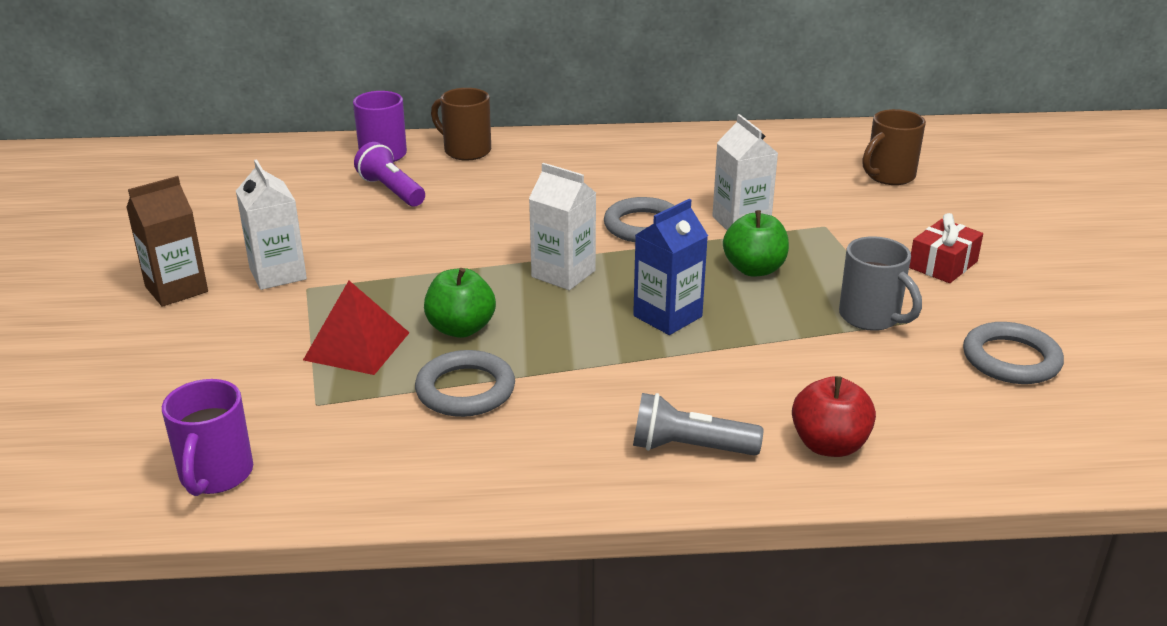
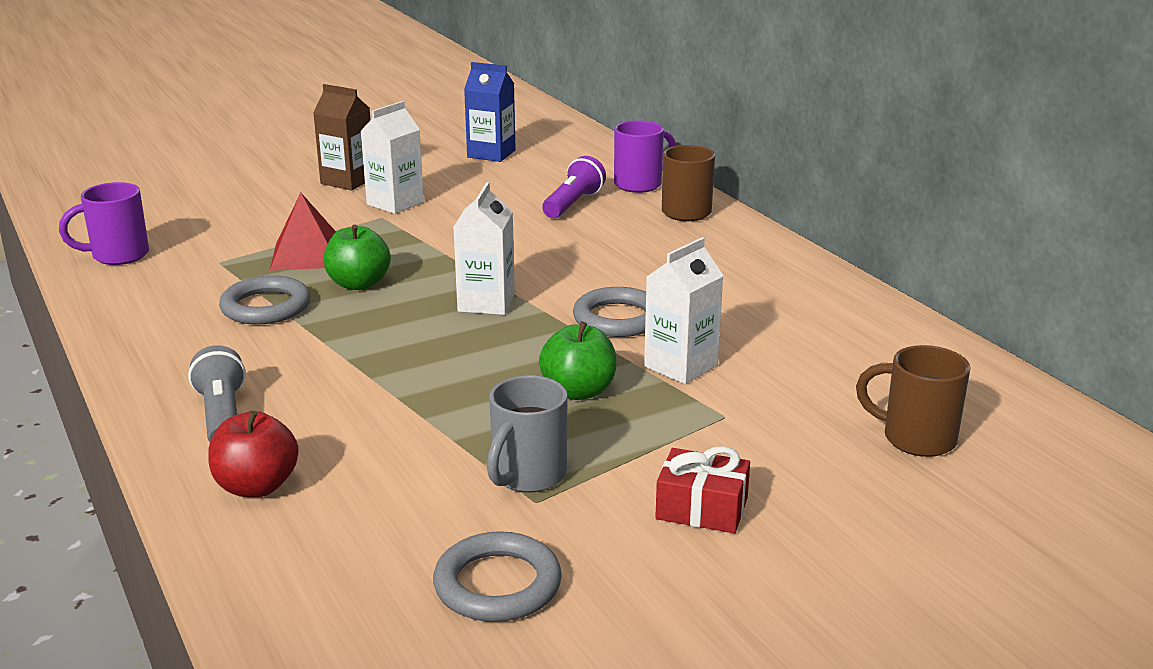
camera: 65 degrees right, 5 degrees down
(667, 316) = (444, 364): blue carton -> blue carton (491, 154)

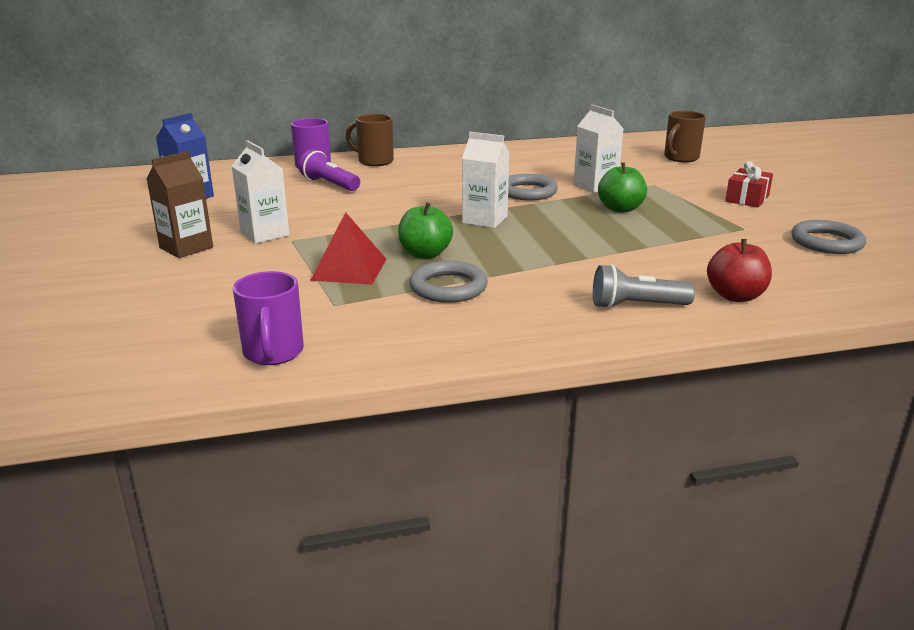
camera: 75 degrees left, 0 degrees up
(527, 476) = (718, 228): grey mug -> none

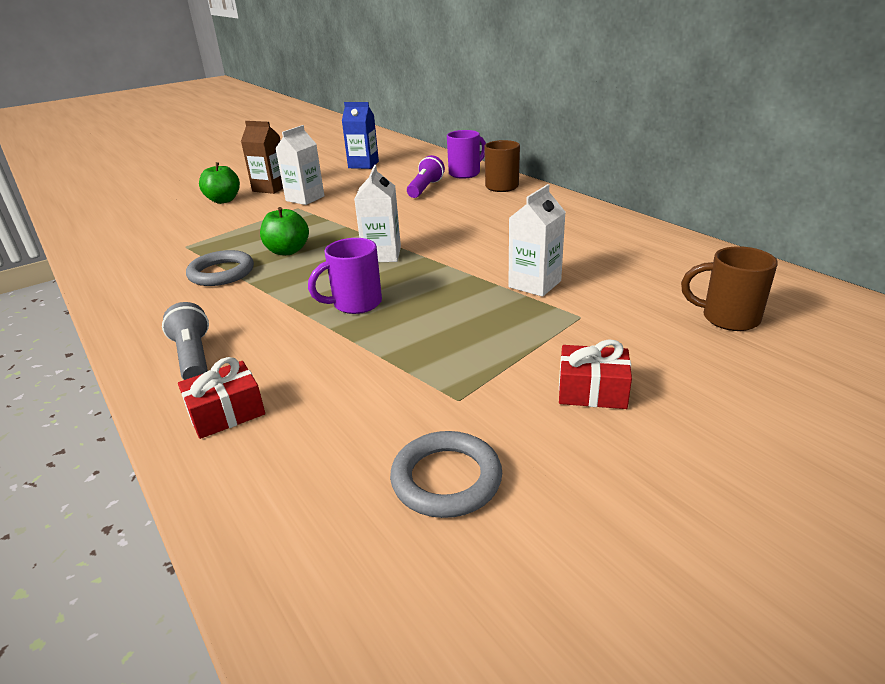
camera: 70 degrees right, 5 degrees up
(273, 353) = (110, 249): purple mug -> purple mug (355, 304)
(349, 269) = (248, 235): red pyramid -> none
(527, 192) = (478, 256): grey ring -> none
(620, 209) = (466, 309): green apple -> green apple (223, 200)
(735, 296) = (226, 413): red apple -> red gift

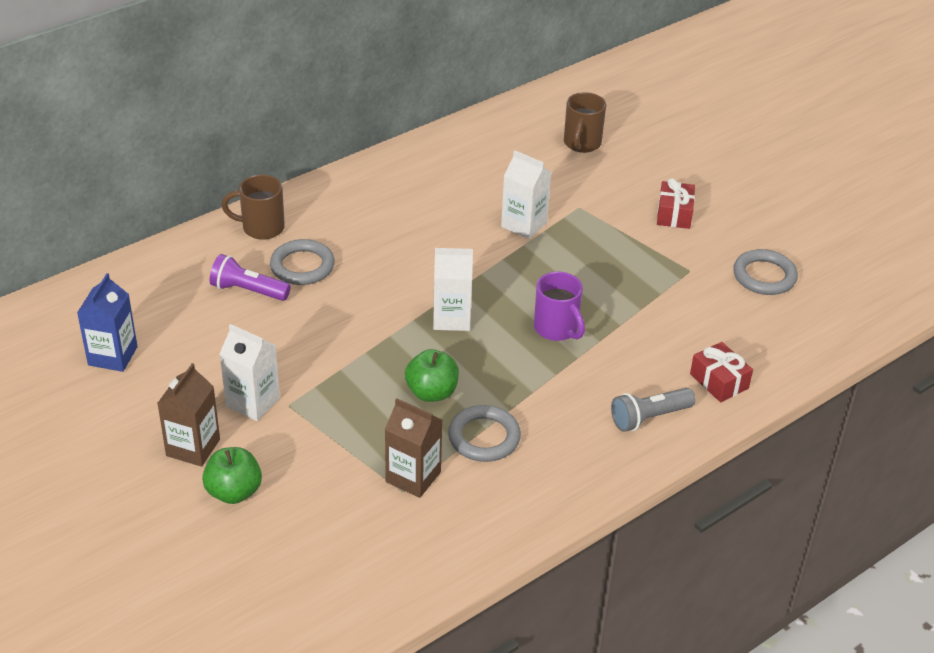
camera: 95 degrees left, 10 degrees up
(196, 249) = (413, 477): none -> brown carton
(455, 201) = (302, 266): none -> grey ring
(465, 173) = (198, 255): purple mug -> none

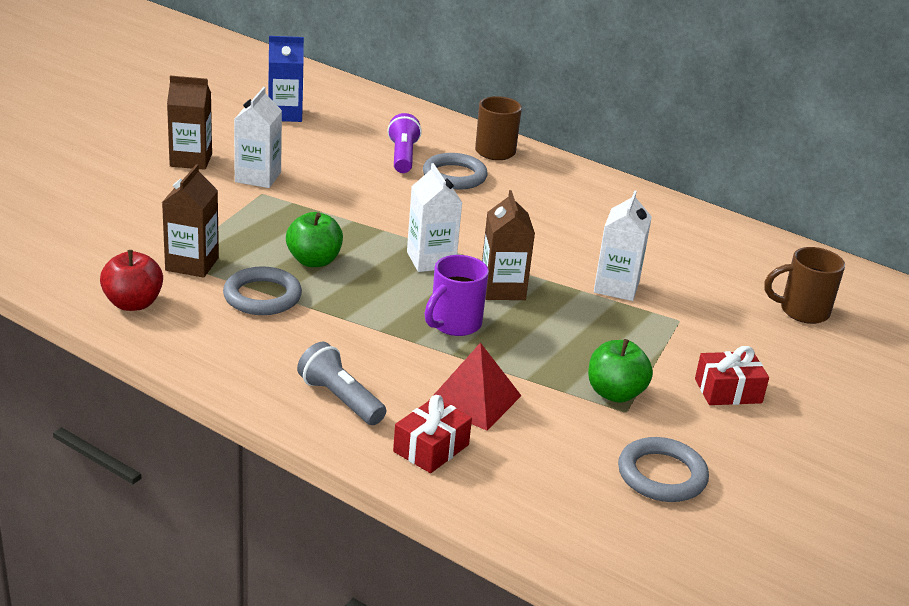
camera: 70 degrees right, 10 degrees down
(234, 492) = (144, 184): green apple -> green apple (615, 393)
(474, 528) = (133, 303): none -> red apple
(510, 288) = (502, 289): none -> brown carton
(662, 344) = (473, 399): none -> red pyramid

